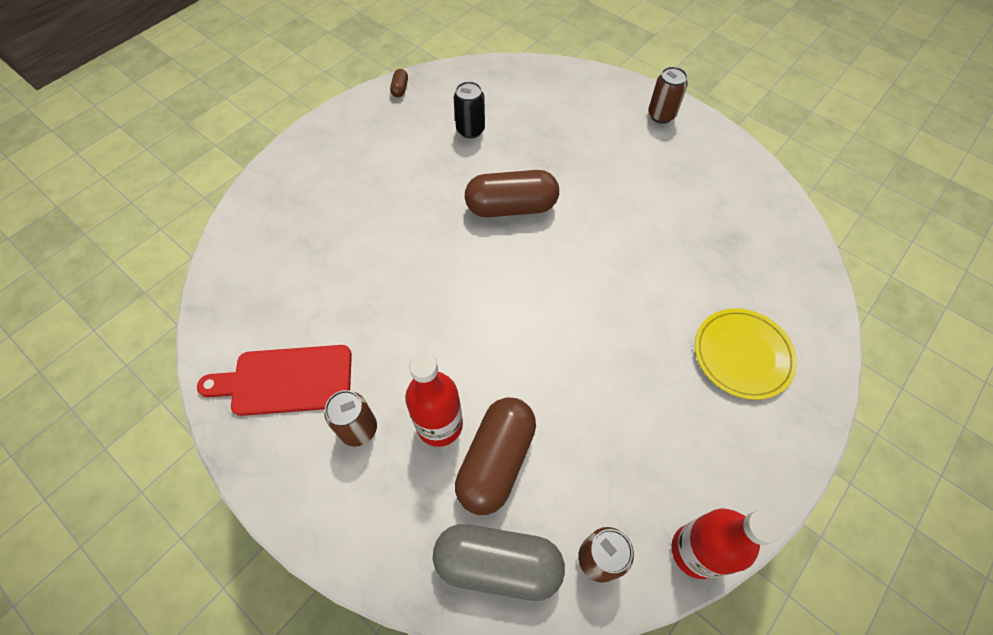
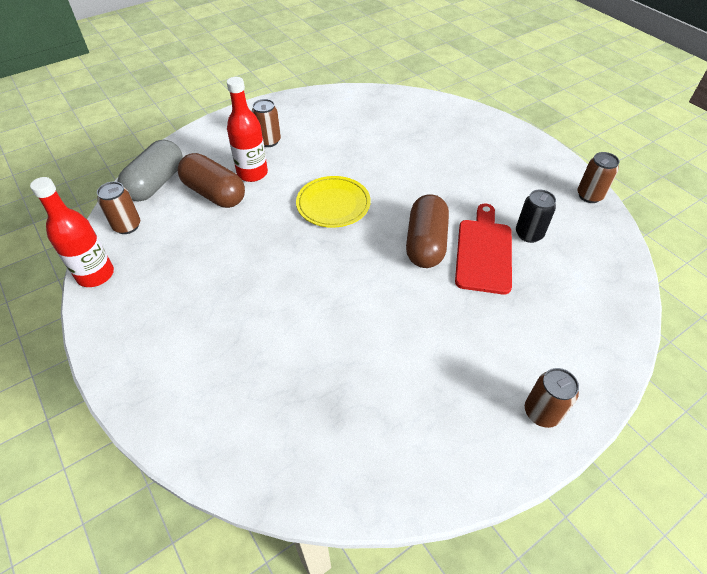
camera: 105 degrees right, 10 degrees down
(286, 380) = (315, 117): red cutting board -> red cutting board (484, 252)
(400, 89) = (589, 196): brown capsule -> brown can
(742, 355) = (209, 364): yellow plate -> yellow plate (333, 204)

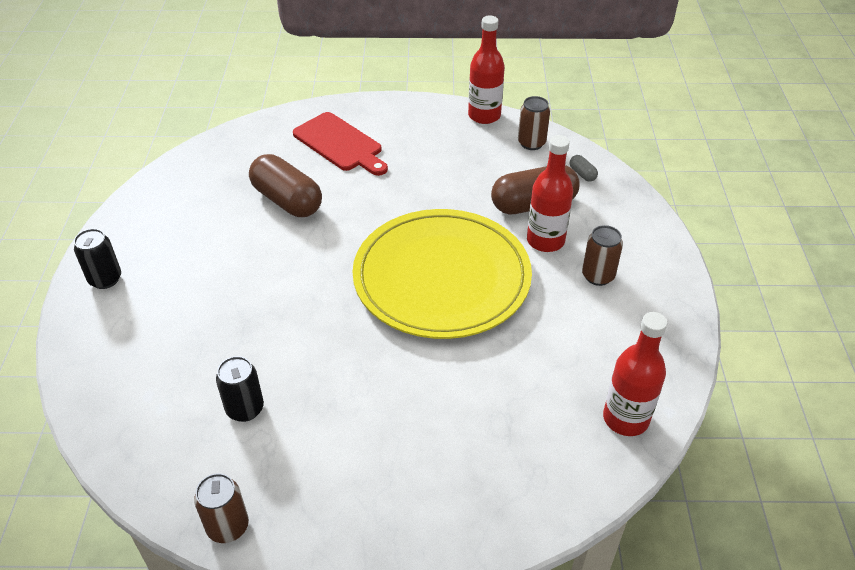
camera: 125 degrees right, 5 degrees down
(156, 183) = (582, 174): grey capsule -> grey capsule, size x0.41
(333, 204) = (441, 278): yellow plate -> yellow plate, size x1.95
(369, 101) = (625, 418): none -> red bottle
(425, 243) = (322, 315): brown capsule -> brown capsule (287, 200)
(484, 252) = (265, 352): red cutting board -> red cutting board (340, 144)
(541, 412) = (105, 279): brown can -> black can

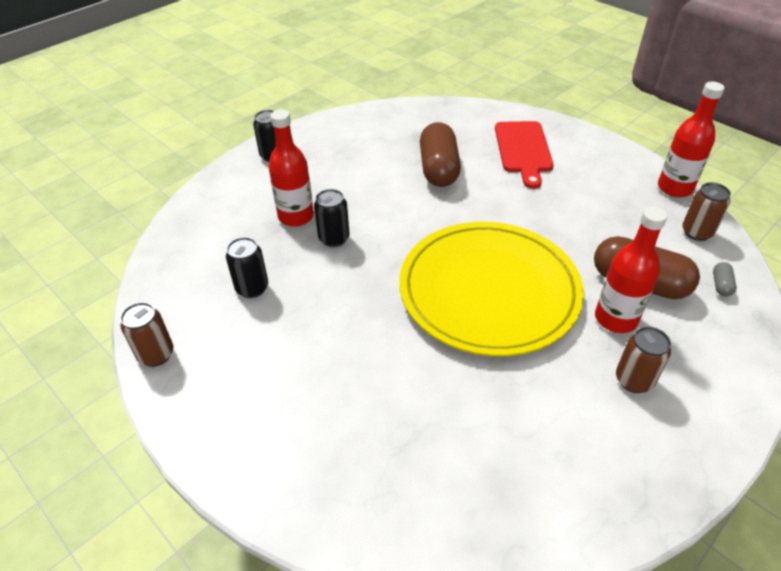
camera: 45 degrees right, 0 degrees up
(266, 318) = (334, 238): none -> black can
(625, 418) = (515, 520): red bottle -> red bottle (296, 216)

